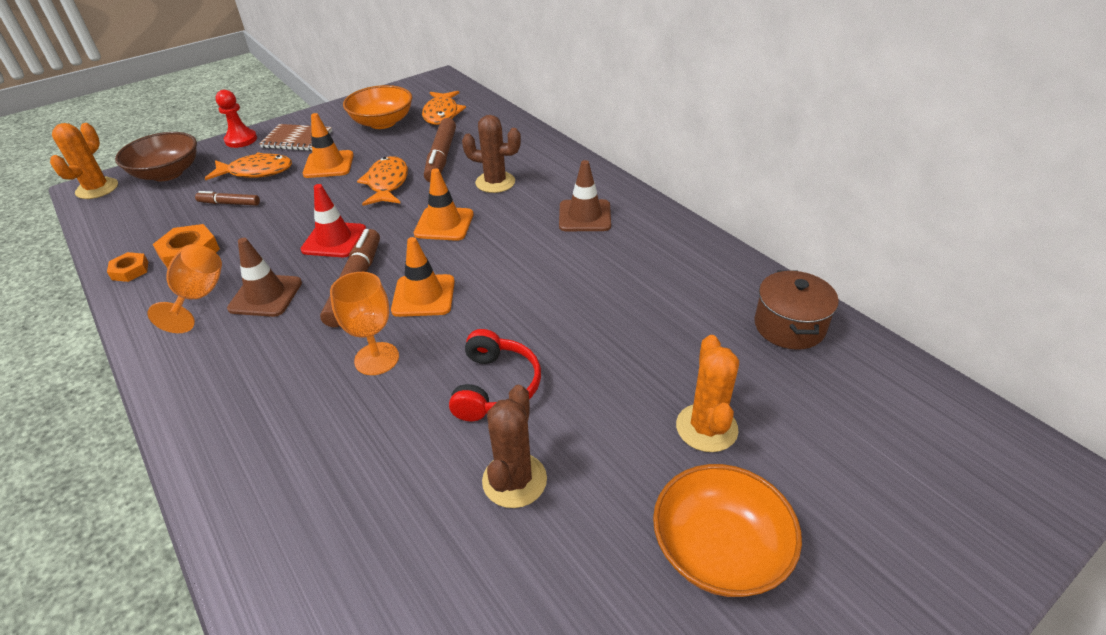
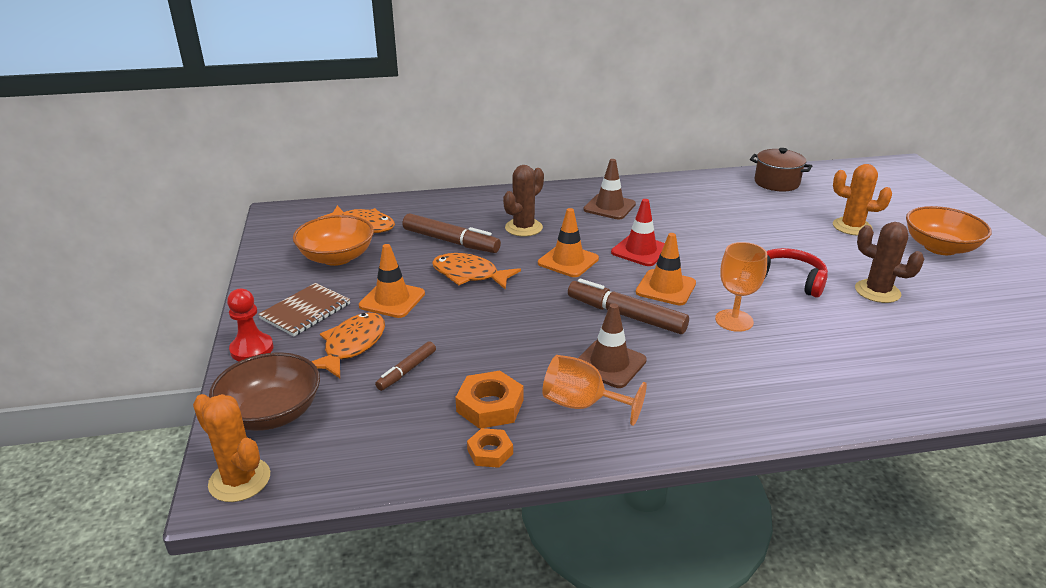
camera: 65 degrees left, 10 degrees down
(334, 240) = (545, 316): red traffic cone -> red traffic cone (640, 251)

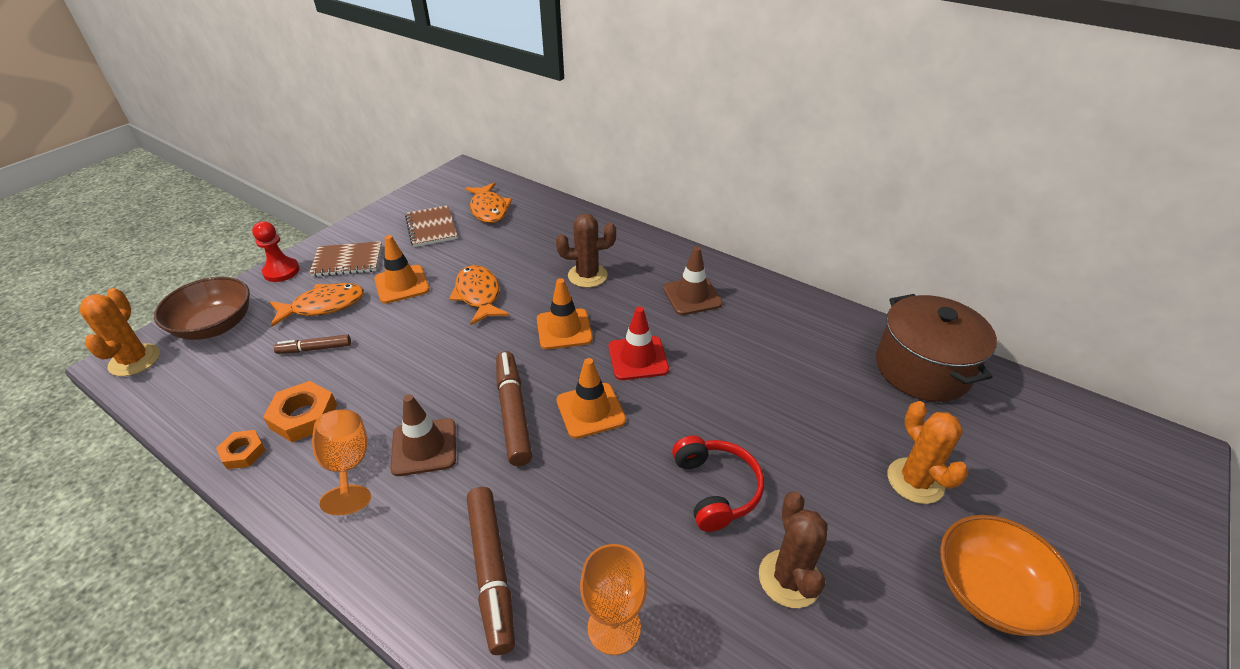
camera: 45 degrees right, 10 degrees up
(337, 257) = (431, 228): orange bowl -> brown notebook
(450, 241) = (517, 257): brown marker -> brown marker (491, 571)
(734, 320) = (585, 489): orange goblet -> orange goblet (614, 627)
(776, 183) = (922, 369): brown pot -> brown pot, size x1.51

